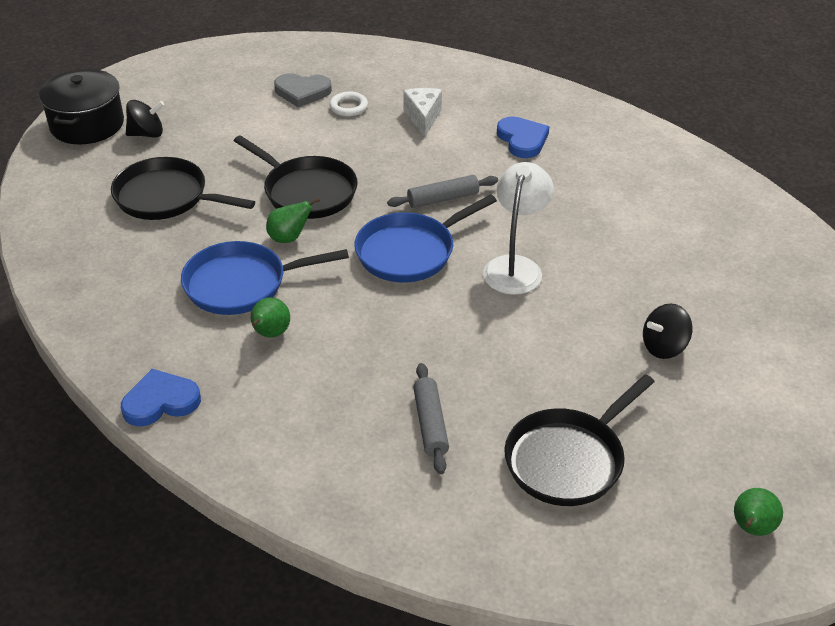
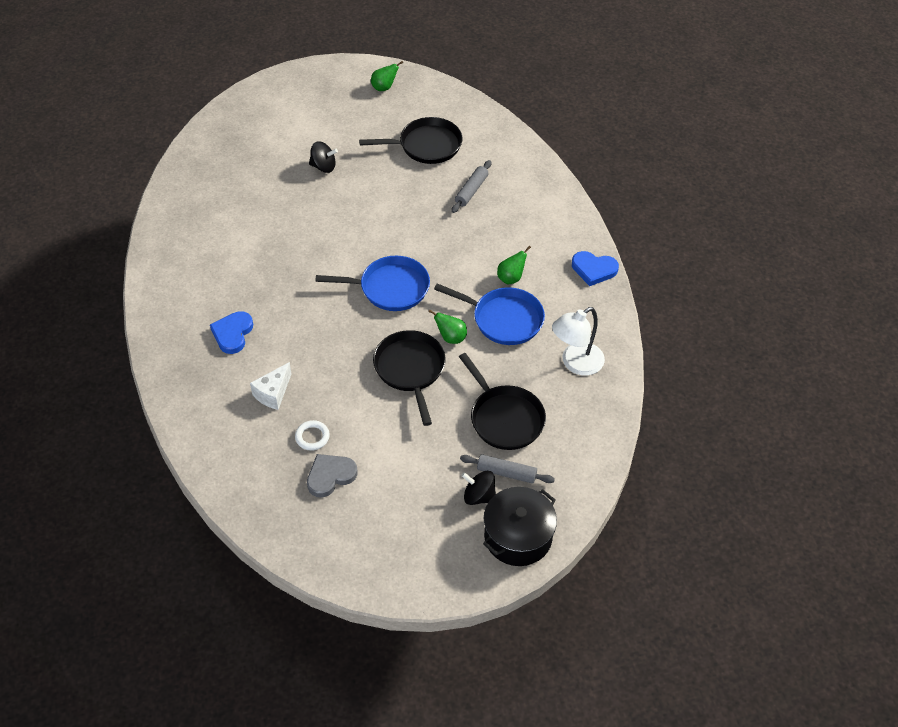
camera: 145 degrees left, 10 degrees up
(302, 92) = (330, 476): grey heart -> grey heart turned 75 degrees counterclockwise
(443, 199) = (333, 315): grey rolling pin -> grey rolling pin (506, 473)
(515, 266) = (343, 246): white lamp -> white lamp (575, 363)

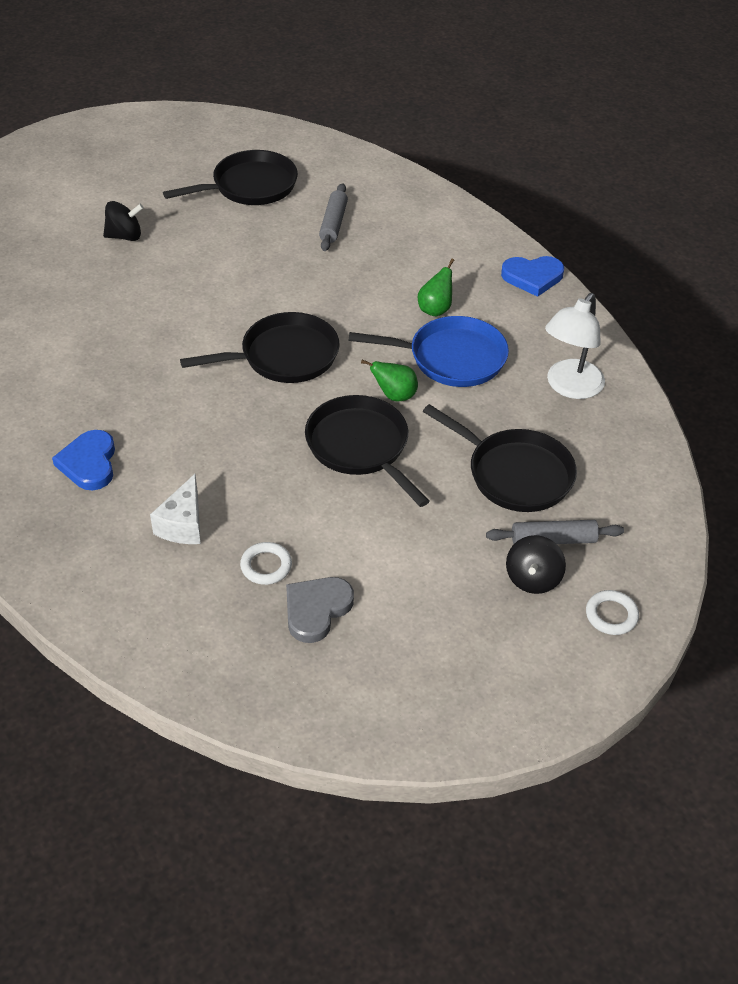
camera: 20 degrees left, 5 degrees down
(384, 87) = (163, 134): green pear -> none
(390, 288) = (284, 356): blue pan -> black pan
(479, 496) = (533, 579): black spinning top -> black spinning top turned 75 degrees counterclockwise
(518, 536) = (611, 615): black pot -> white ring

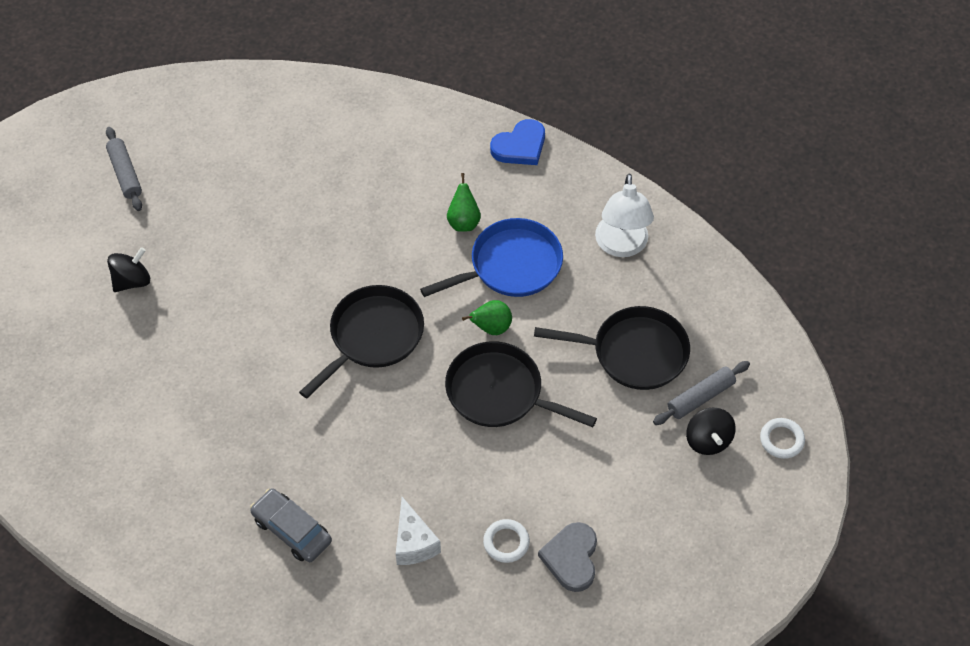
camera: 30 degrees left, 10 degrees up
(89, 463) = (292, 530): blue heart -> grey car
(250, 186) = (204, 166): black pan -> none
(333, 223) = (311, 172): grey rolling pin -> grey rolling pin (125, 173)

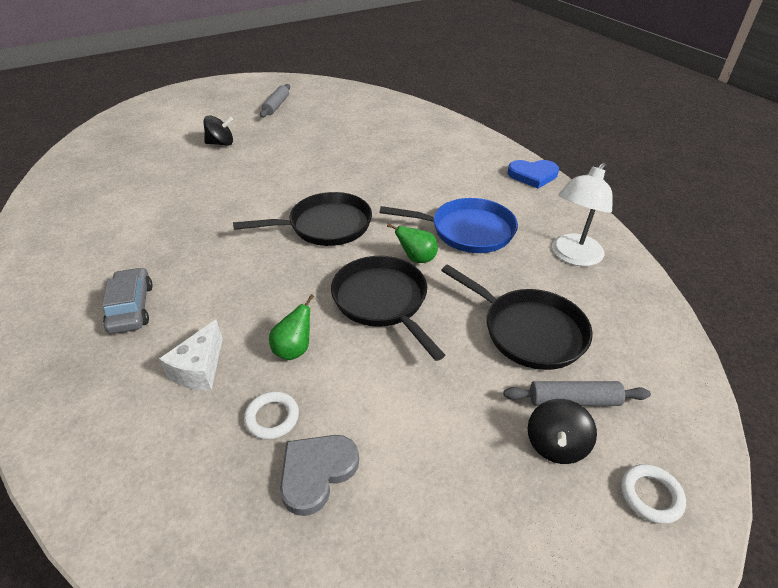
camera: 35 degrees right, 15 degrees down
(463, 222) = (454, 195): green pear -> green pear (294, 349)

